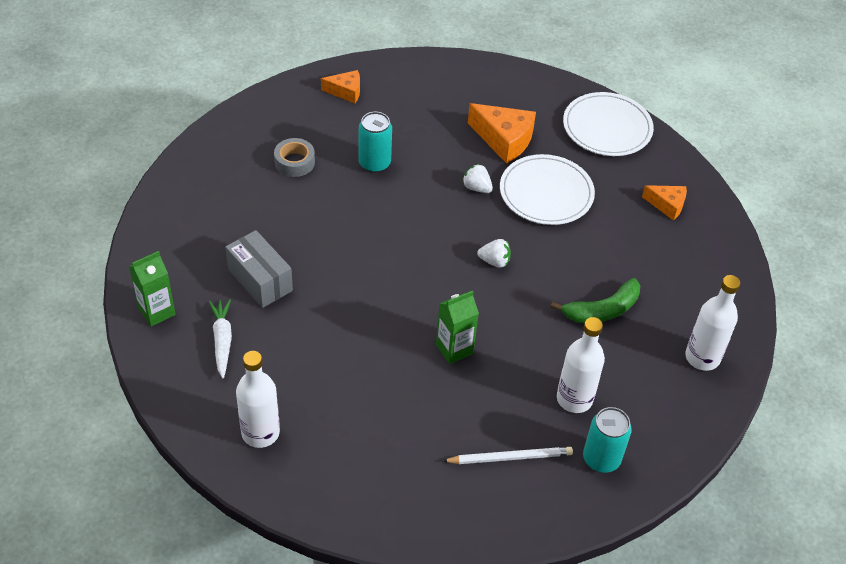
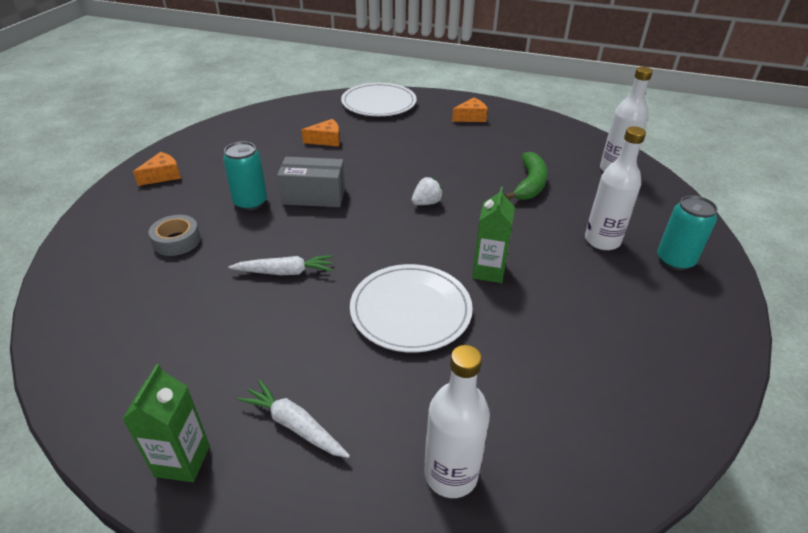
camera: 45 degrees left, 10 degrees down
(260, 280) = (262, 344): grey box -> grey box (314, 196)
(329, 240) = (285, 272): none -> white carrot
(477, 188) = (348, 173): white strawberry -> none
(504, 140) = (326, 140): orange cheese -> orange cheese, size x0.60
(509, 457) = (635, 307): white pencil -> none
(546, 193) = (396, 150): white plate -> white plate (410, 310)

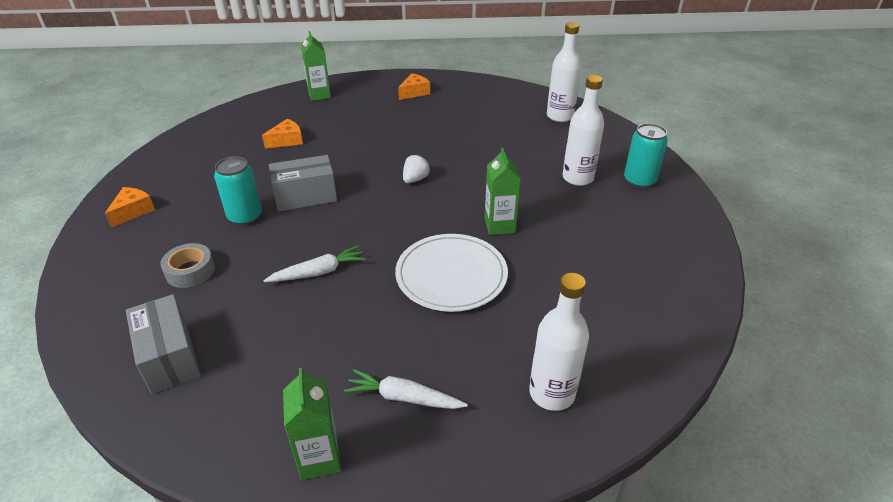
camera: 20 degrees left, 0 degrees up
(115, 316) = (170, 357): none -> grey box
(379, 103) = (319, 95): white plate -> green carton
(529, 184) = (496, 143): green banana -> none

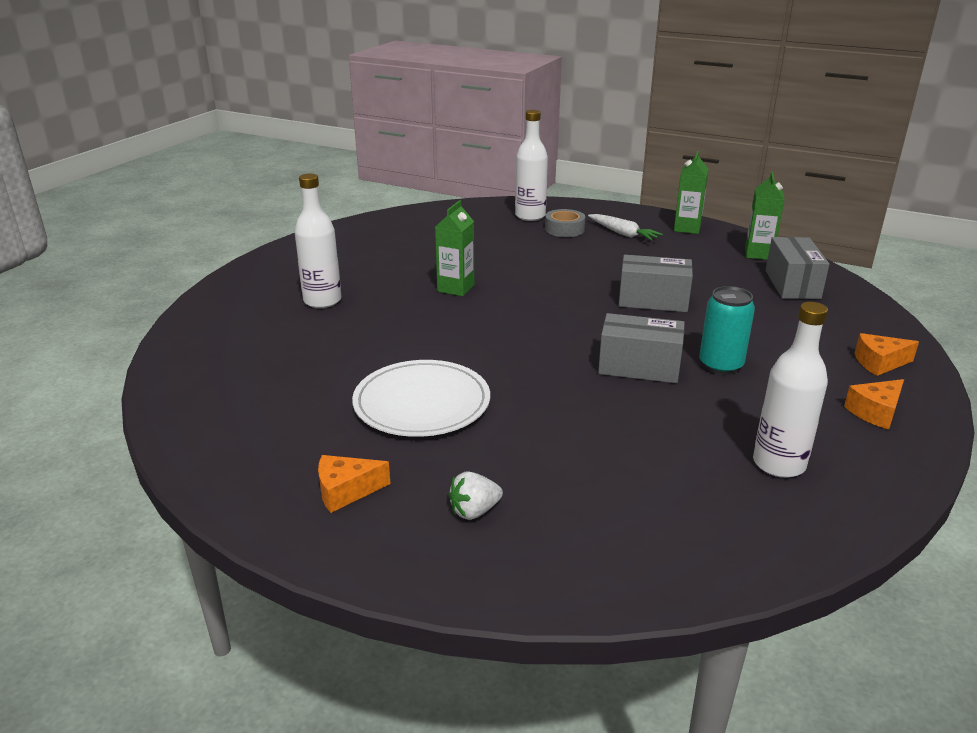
camera: 150 degrees left, 10 degrees down
(190, 271) = (783, 332): grey tape -> grey tape (564, 229)
(287, 141) = (636, 458): orange cheese -> orange cheese (879, 363)
(318, 272) = (653, 300): white carrot -> grey box
(319, 95) = (528, 556): green carton -> green carton (758, 254)
(415, 179) = (493, 348): white strawberry -> white strawberry (474, 511)
(451, 275) = (537, 271): white plate -> white plate (422, 403)
(560, 116) = (210, 369): white bottle -> white bottle (778, 464)
(639, 181) = (272, 283): turquoise can -> none

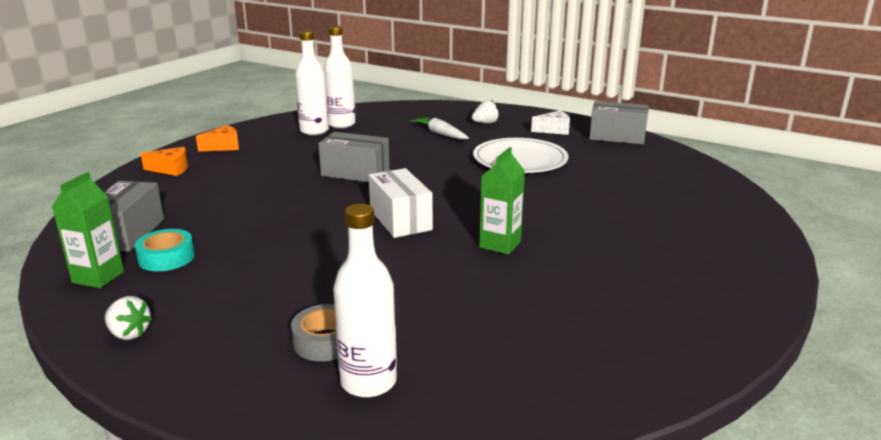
camera: 175 degrees left, 5 degrees down
(322, 301) = (642, 235): white bottle -> white bottle (341, 124)
(346, 491) = (554, 130): orange cheese -> white cheese
(553, 307) = (400, 220): none -> white box
(623, 233) = (241, 326): white carrot -> white carrot (440, 134)
(653, 300) = (295, 222): grey box -> grey box (617, 137)
(687, 228) = (129, 333): green carton -> white strawberry
(720, 365) = (292, 172): turquoise can -> none
(728, 268) = (166, 257): none -> turquoise tape

